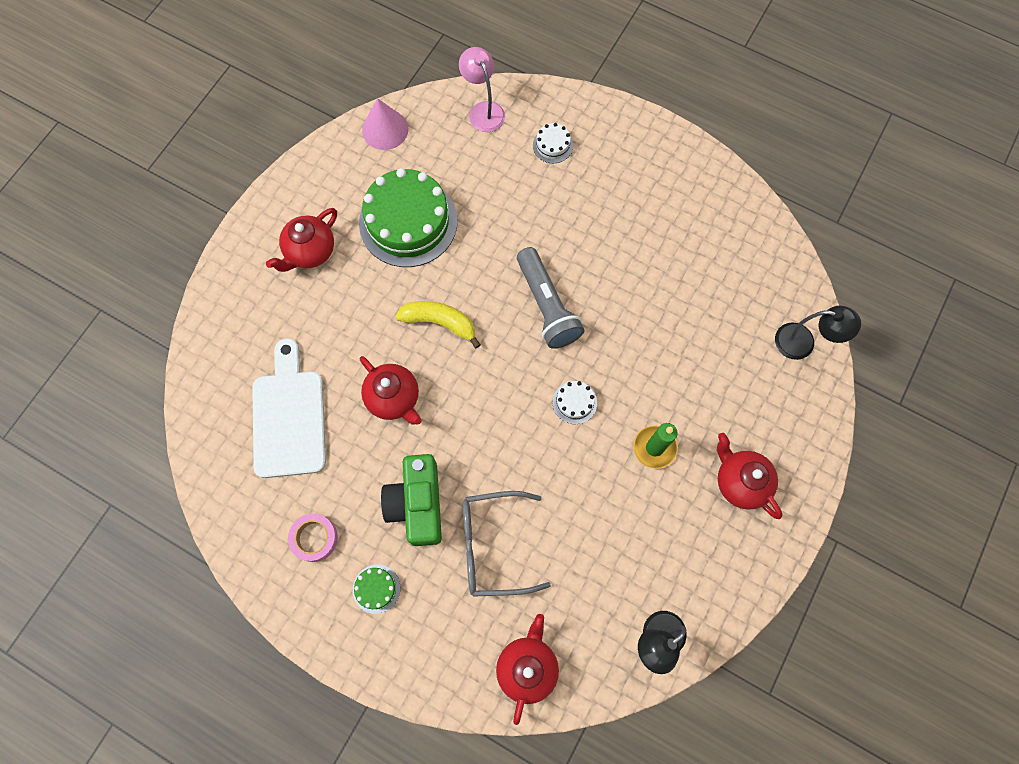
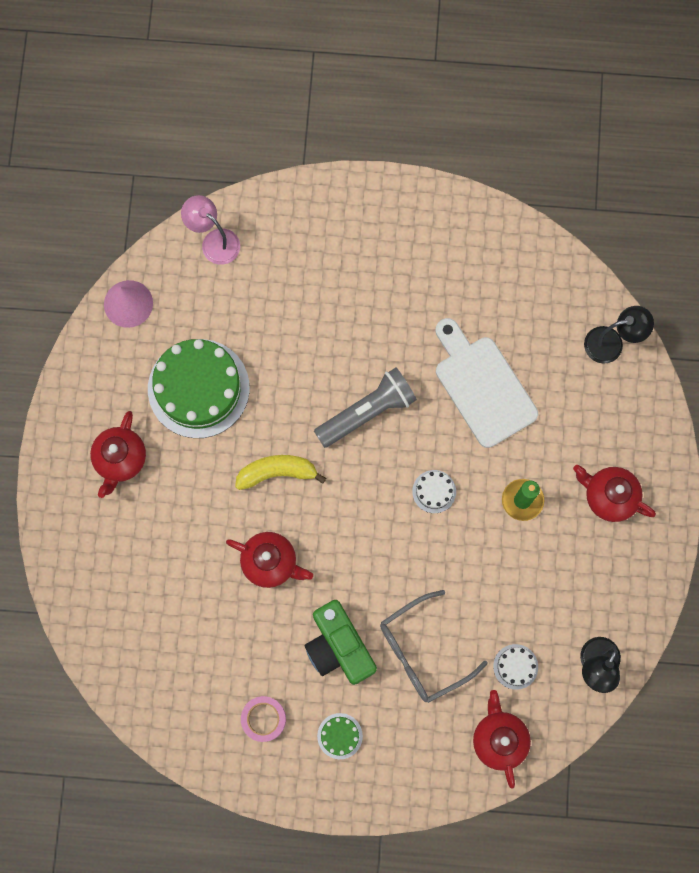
camera: 25 degrees left, 5 degrees up
(289, 417) = (184, 623): white cutting board -> white cutting board (482, 386)
(547, 306) = (367, 412): grey flashlight -> grey flashlight turned 75 degrees counterclockwise
(552, 145) = (298, 248): white cake -> white cake (515, 666)

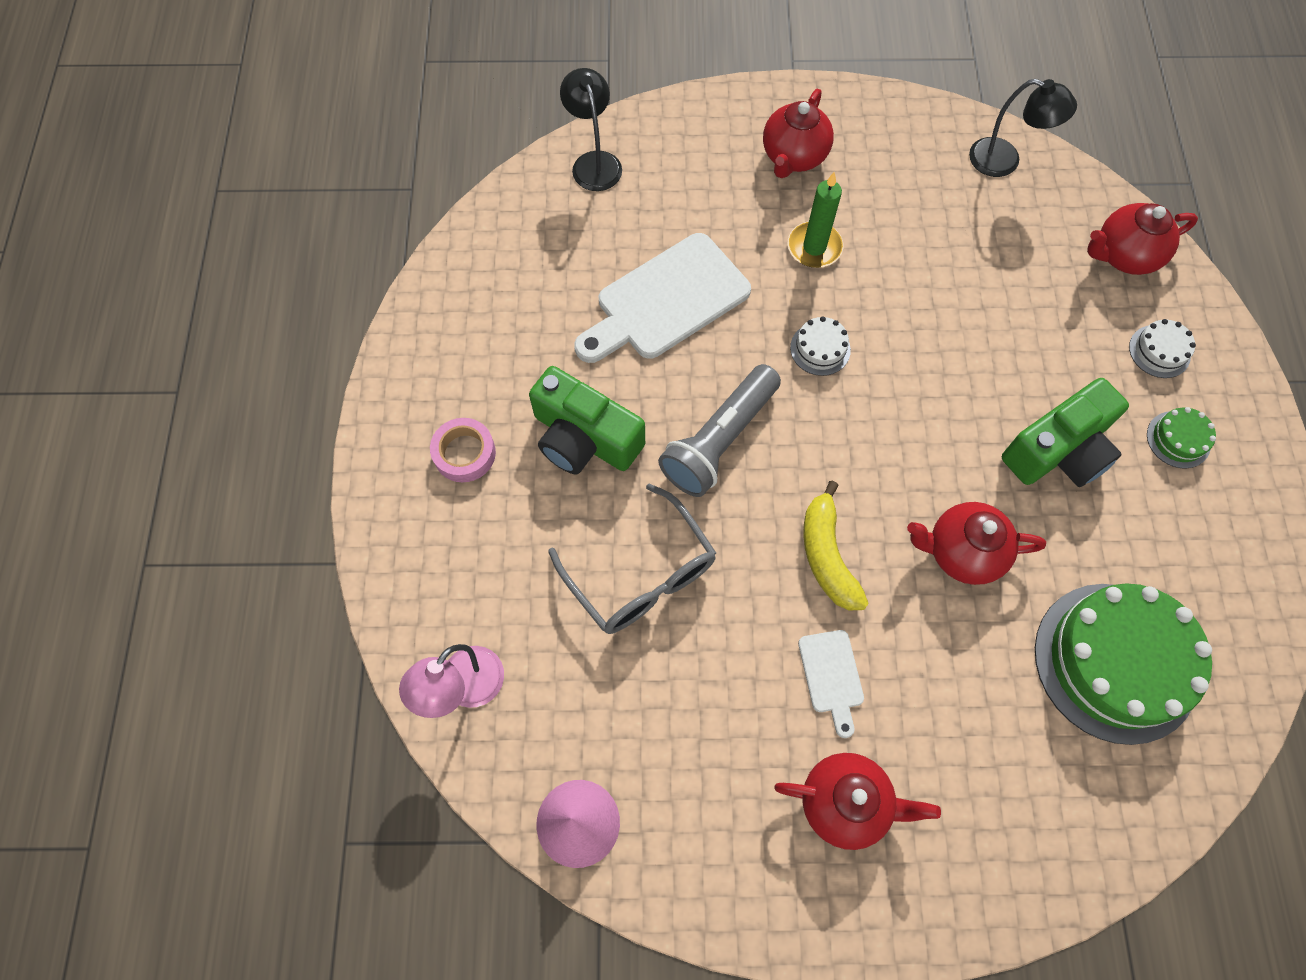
camera: 95 degrees left, 10 degrees down
(197, 463) = (831, 676): none -> white cutting board
(198, 388) = (711, 687): green cake -> green cake (1115, 662)
(263, 719) = (1186, 541): pink tape -> pink tape (464, 453)
(270, 562) = (962, 552): red teapot -> red teapot turned 105 degrees counterclockwise
(367, 412) = (719, 440): grey flashlight -> grey flashlight turned 105 degrees counterclockwise
(377, 322) = (584, 438): none -> green camera
(422, 652) = (1039, 348): grey glasses -> grey glasses (641, 574)
(515, 666) = (1029, 243): white cake -> white cake (1159, 351)

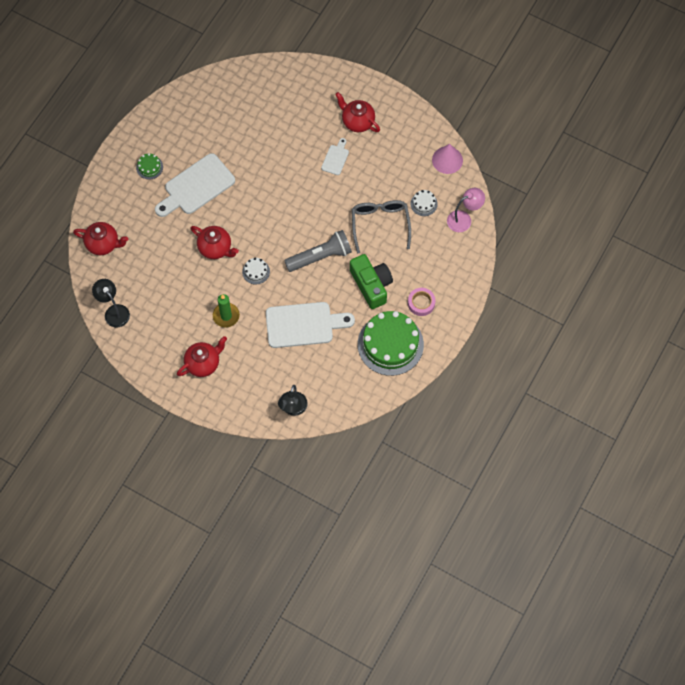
camera: 150 degrees left, 0 degrees up
(827, 555) = (309, 196): yellow banana -> none
(962, 552) = (260, 172): red teapot -> red teapot (215, 248)
(1059, 450) = (196, 186): green camera -> white cutting board
(1115, 662) = (237, 113): green cake -> green cake (390, 344)
(1159, 351) = (125, 201): white cake -> white cake (424, 204)

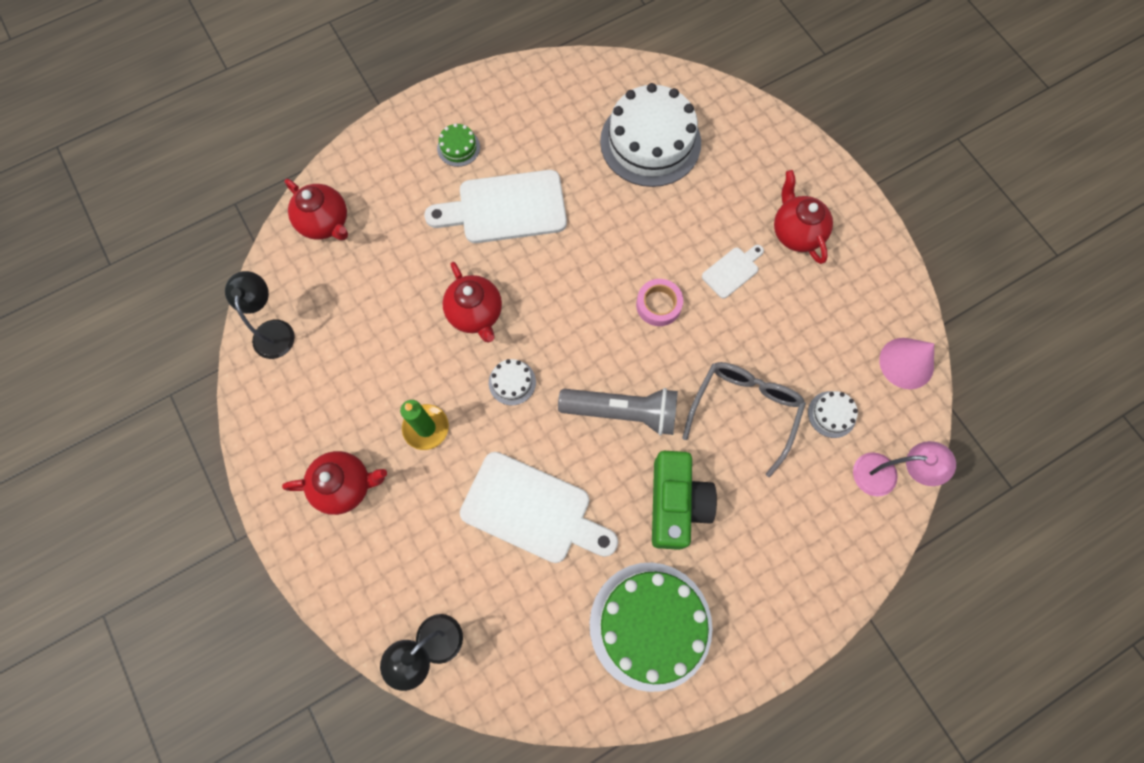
camera: 30 degrees right, 5 degrees up
(253, 111) = (650, 142): none -> white cake
(421, 303) = (739, 581): pink tape -> pink tape (658, 305)

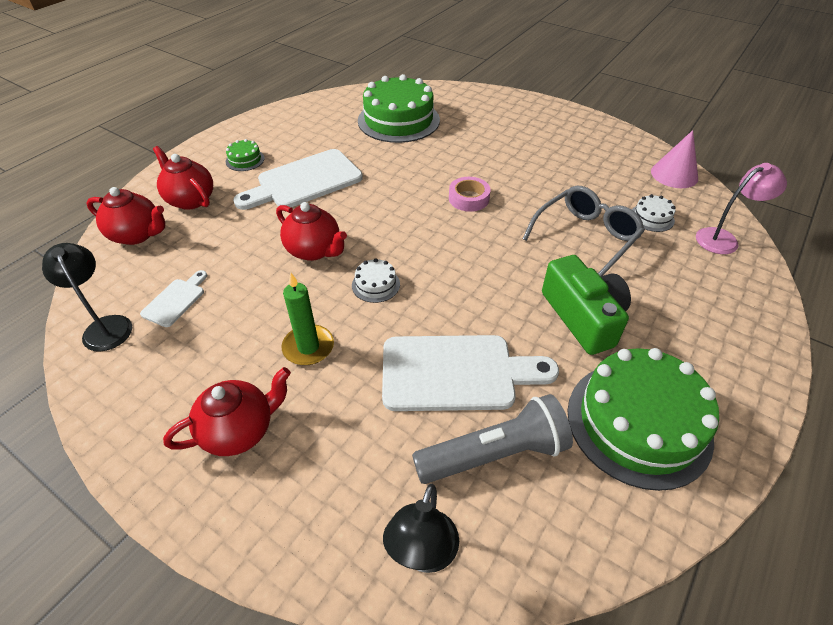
camera: 25 degrees left, 25 degrees down
(622, 412) = (488, 271): grey flashlight -> grey flashlight (494, 454)
(650, 142) = (398, 120): white cake -> green cake
(732, 271) = (510, 165): white cutting board -> white cutting board (175, 300)
(744, 410) = (586, 237): grey glasses -> grey glasses turned 45 degrees clockwise
(796, 232) = (538, 134): red teapot -> red teapot (190, 200)

